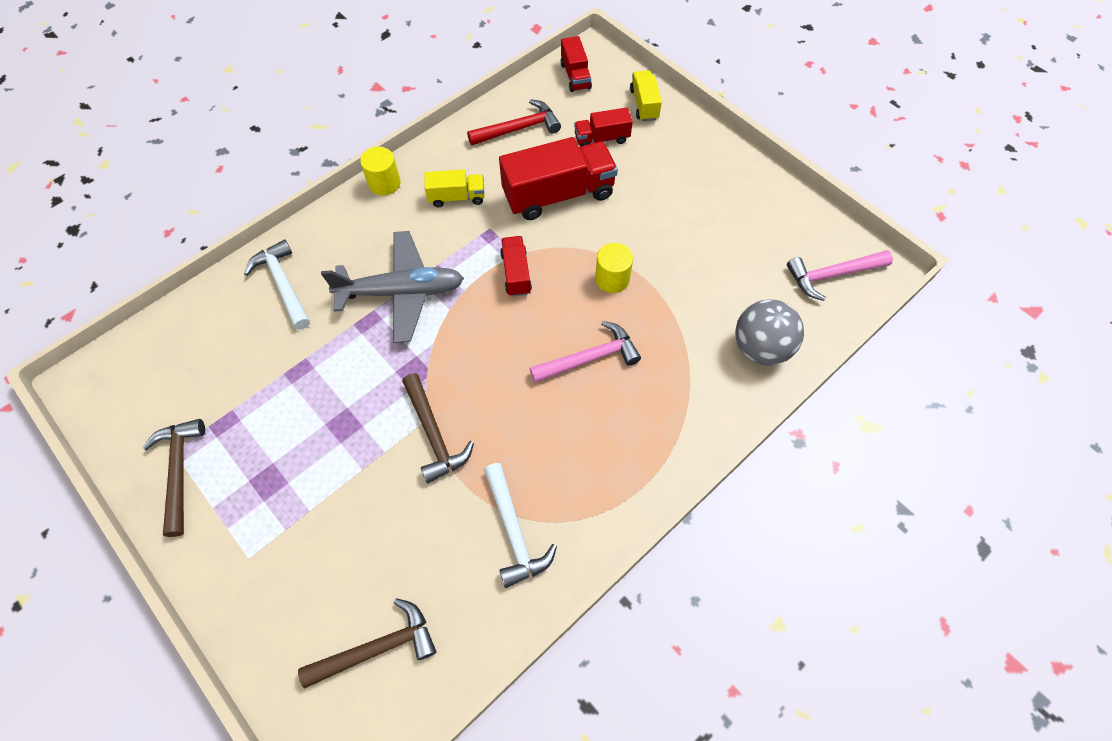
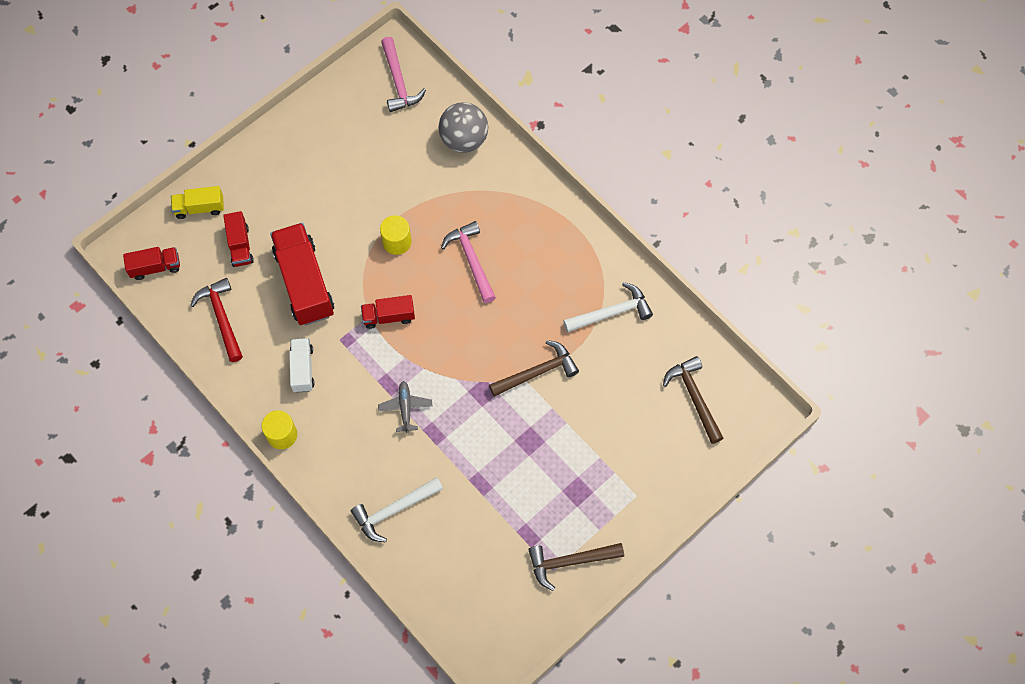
camera: 90 degrees left, 5 degrees up
(402, 292) = (405, 408): grey plane -> grey plane, size x0.48
(457, 197) = (303, 369): yellow truck -> white truck

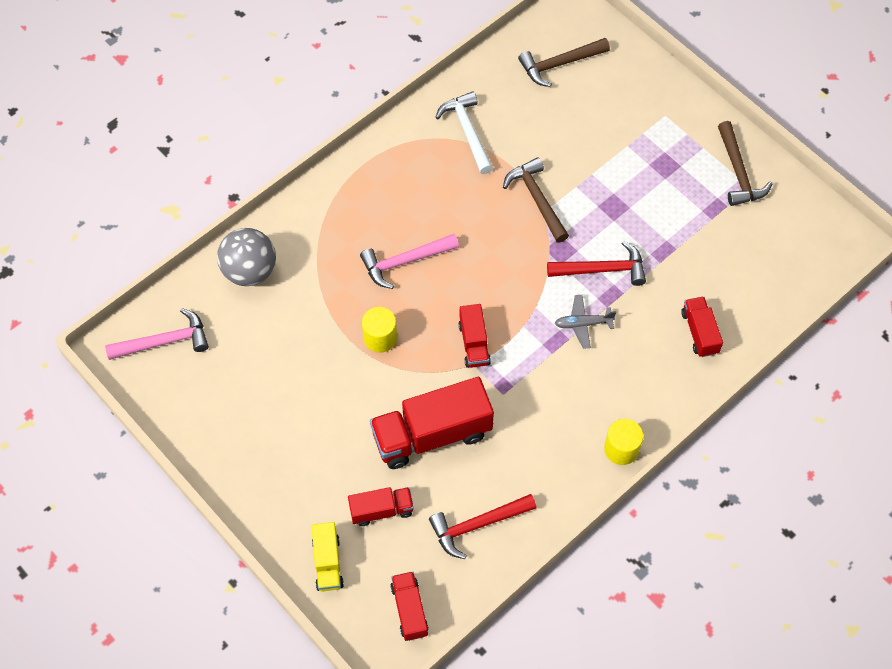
camera: 90 degrees left, 5 degrees down
(303, 369) = (540, 431): white truck -> none
(393, 510) = (699, 332): white hammer -> red truck
(461, 427) = (602, 269): none -> red hammer

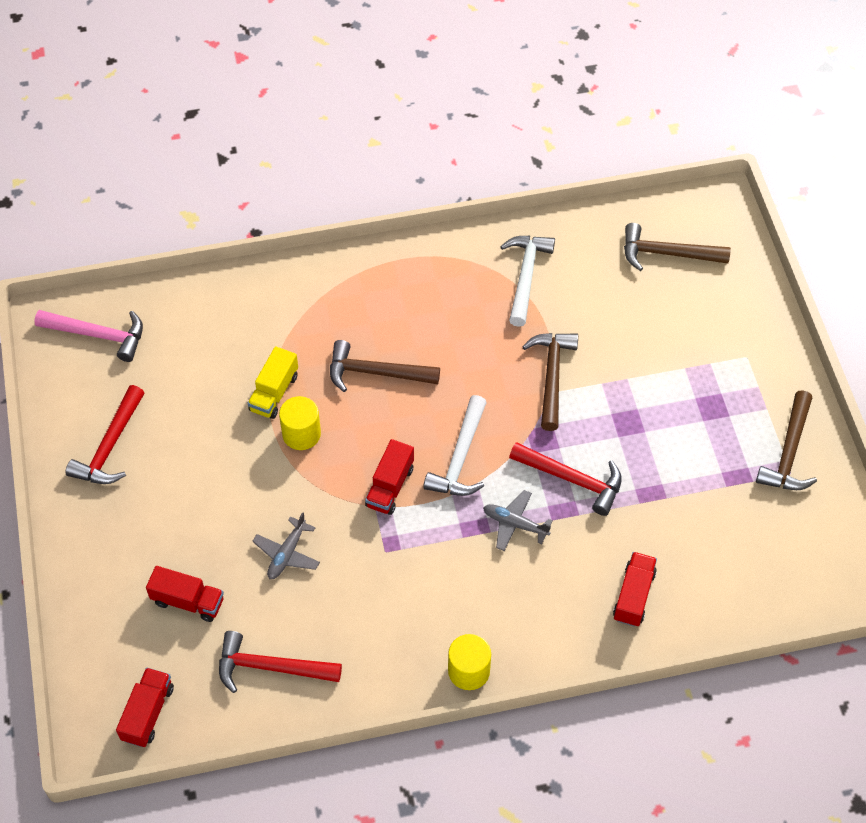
camera: 30 degrees right, 5 degrees down
(237, 425) = (110, 447): none -> red hammer
(250, 271) = (221, 308): grey ball -> none
(328, 562) = (103, 623): yellow truck -> yellow truck (274, 393)
(404, 262) = (375, 373): pink hammer -> brown hammer
(431, 434) = (287, 554): red truck -> grey plane
(511, 295) = (460, 458): none -> white hammer

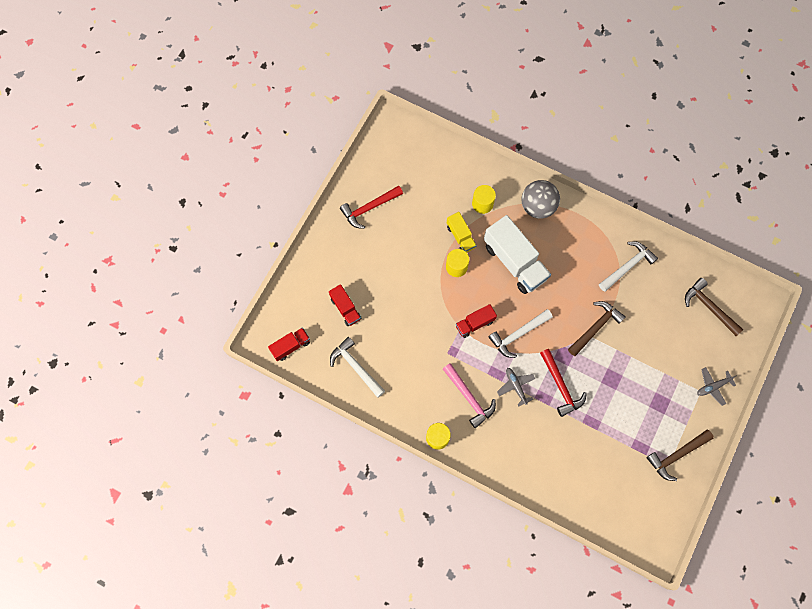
camera: 40 degrees right, 15 degrees up
(98, 335) = (406, 148): pink hammer -> pink hammer (469, 398)
(268, 332) = (482, 204): none -> yellow cylinder
(270, 667) = (355, 367): red hammer -> white hammer
(274, 393) = (460, 237): yellow truck -> yellow truck turned 90 degrees counterclockwise
(287, 554) = (404, 320): grey plane -> grey plane (713, 387)
(346, 285) = (537, 206): none -> grey ball
(375, 373) = (514, 262): brown hammer -> white truck
(633, 596) = (540, 463): red truck -> none

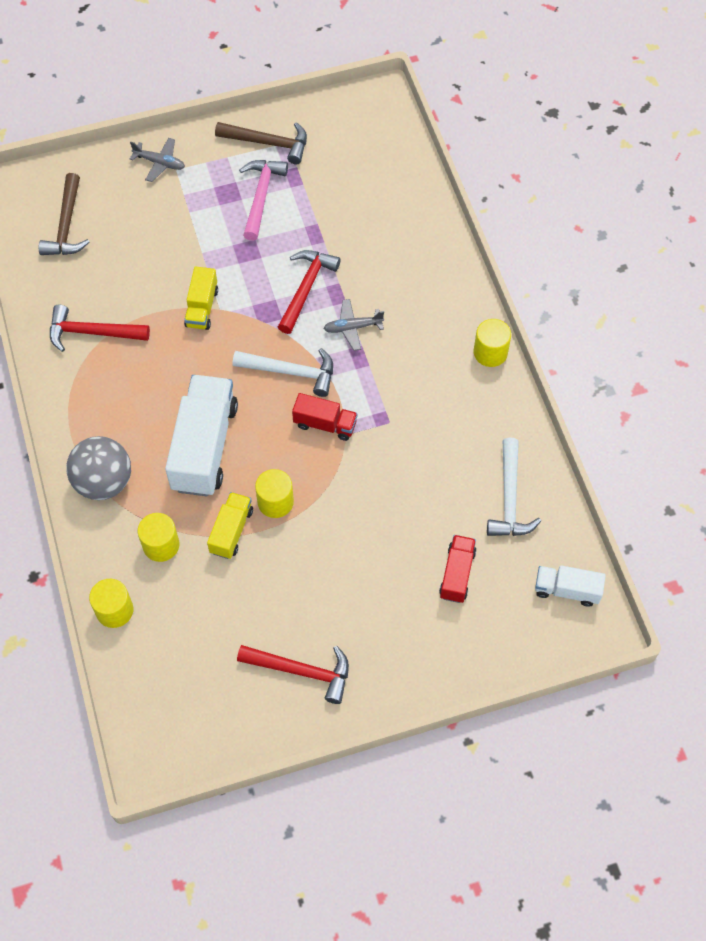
camera: 135 degrees left, 10 degrees down
(291, 346) = (566, 590): red truck -> white truck
(469, 398) = (414, 359): pink hammer -> pink hammer (261, 196)
(470, 162) = (114, 610): none -> yellow cylinder
(516, 386) = (352, 328): grey plane -> grey plane turned 60 degrees clockwise
(595, 327) = (202, 308): brown hammer -> yellow truck
(628, 266) = (92, 333): white hammer -> red hammer

